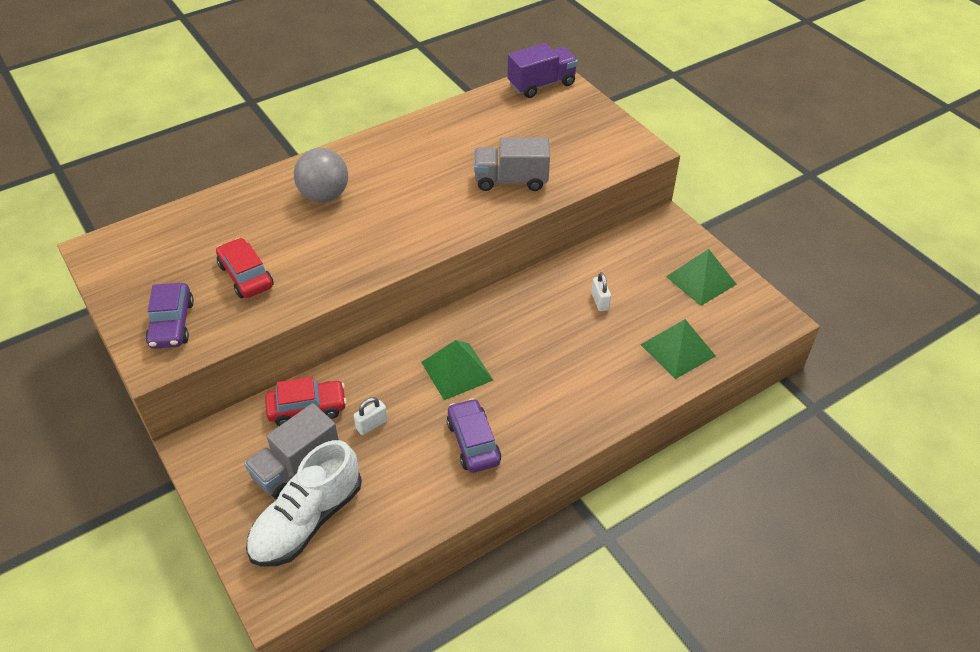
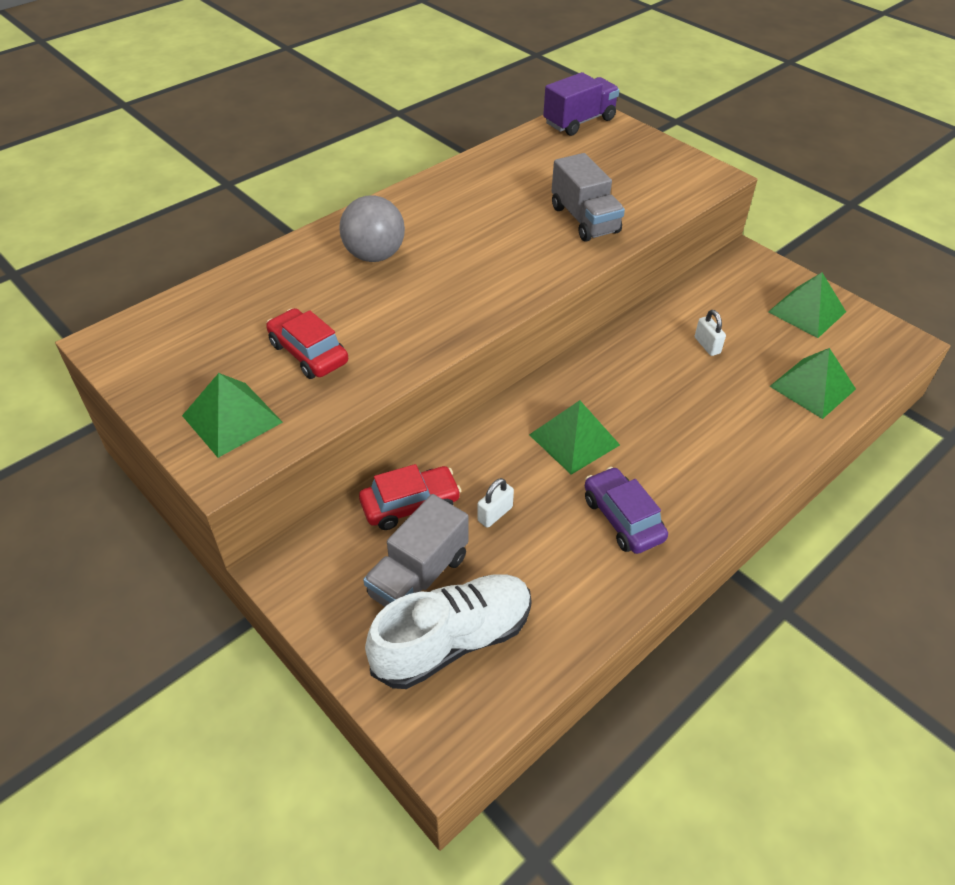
camera: 10 degrees left, 0 degrees up
(172, 324) = (232, 419): purple car -> green pyramid
(307, 520) = (453, 641): white shoe -> white shoe turned 150 degrees counterclockwise
(511, 180) = (584, 220): grey truck -> grey truck turned 105 degrees counterclockwise

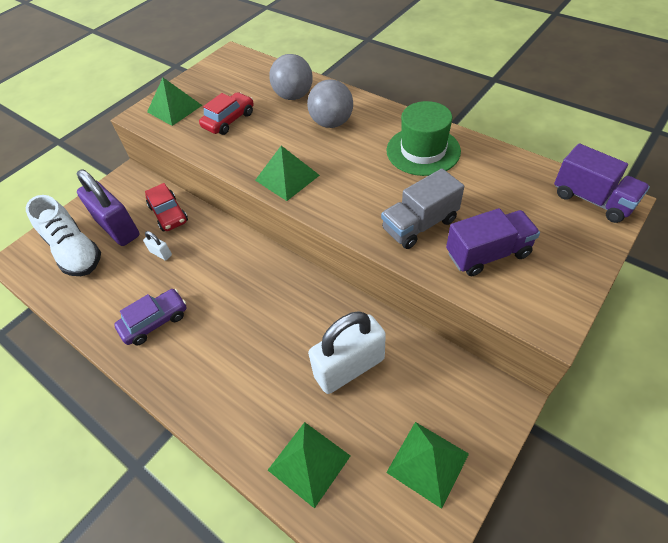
camera: 85 degrees right, 5 degrees up
(288, 282) = (293, 96): none -> grey ball
(418, 576) = (118, 228): grey truck -> purple padlock
(466, 197) = (423, 151): none -> green hat
(574, 439) = (226, 285): green pyramid -> green pyramid (287, 177)
(634, 189) = (487, 254): none -> purple truck
(707, 345) = (349, 367): white padlock -> white padlock, size x2.40

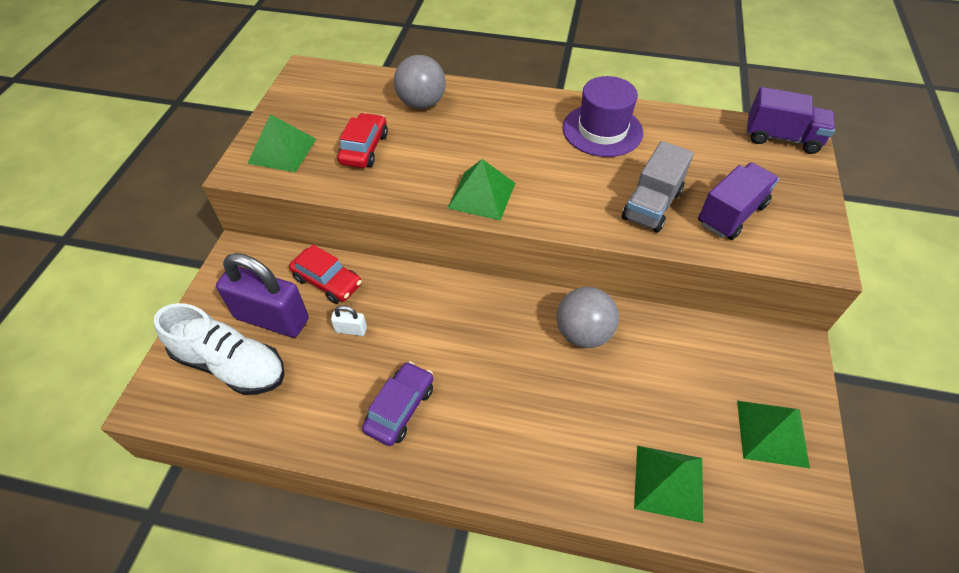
camera: 30 degrees left, 0 degrees up
(331, 123) = (487, 124): grey ball -> grey ball (583, 333)
(349, 367) = (643, 374): white padlock -> none
(423, 151) = (602, 130): green hat -> purple hat

